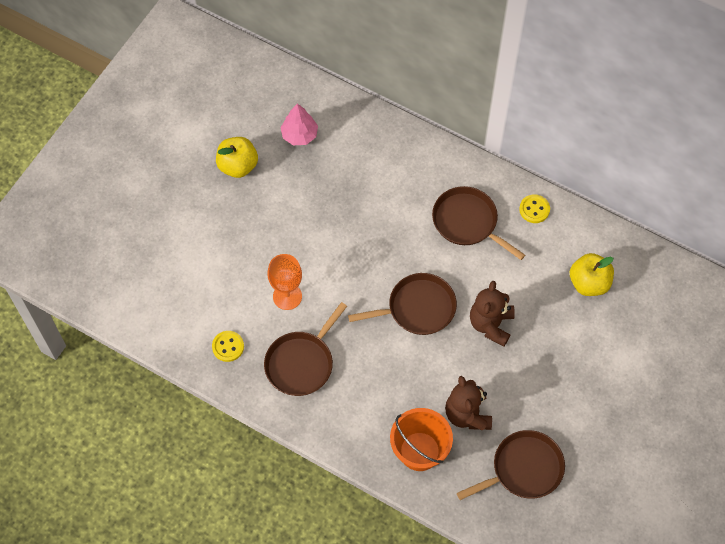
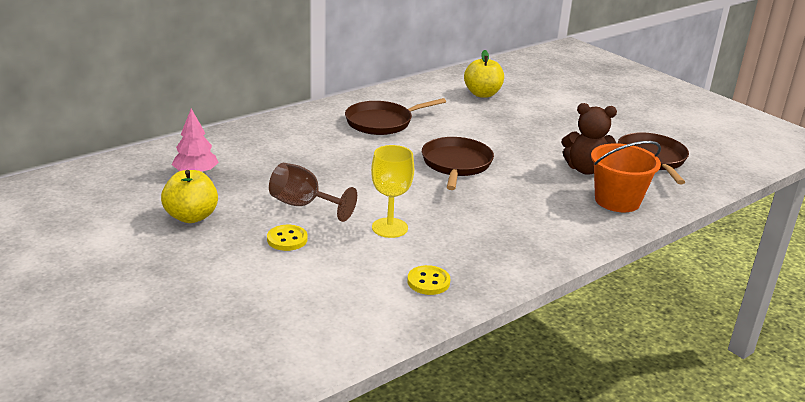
camera: 70 degrees left, 35 degrees down
(287, 296) = (389, 228): orange goblet -> yellow goblet
(290, 227) = (303, 205): none -> brown goblet
(301, 363) = (480, 239): brown pan -> none
(491, 324) = (496, 138): brown teddy bear -> none
(534, 209) = (394, 96): yellow button -> yellow button (287, 239)

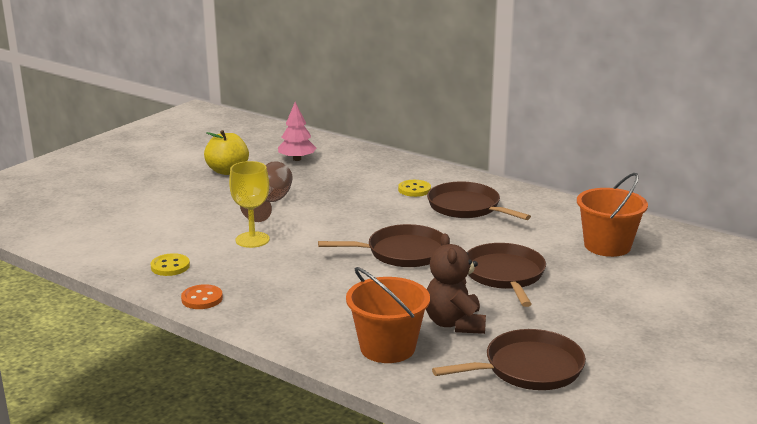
camera: 75 degrees right, 5 degrees down
(287, 239) = (211, 206): yellow button -> yellow button (414, 190)
(482, 94) = (607, 246): yellow apple -> orange bucket
(508, 271) = (202, 299): none -> orange button
(514, 136) = (504, 275): none -> brown pan

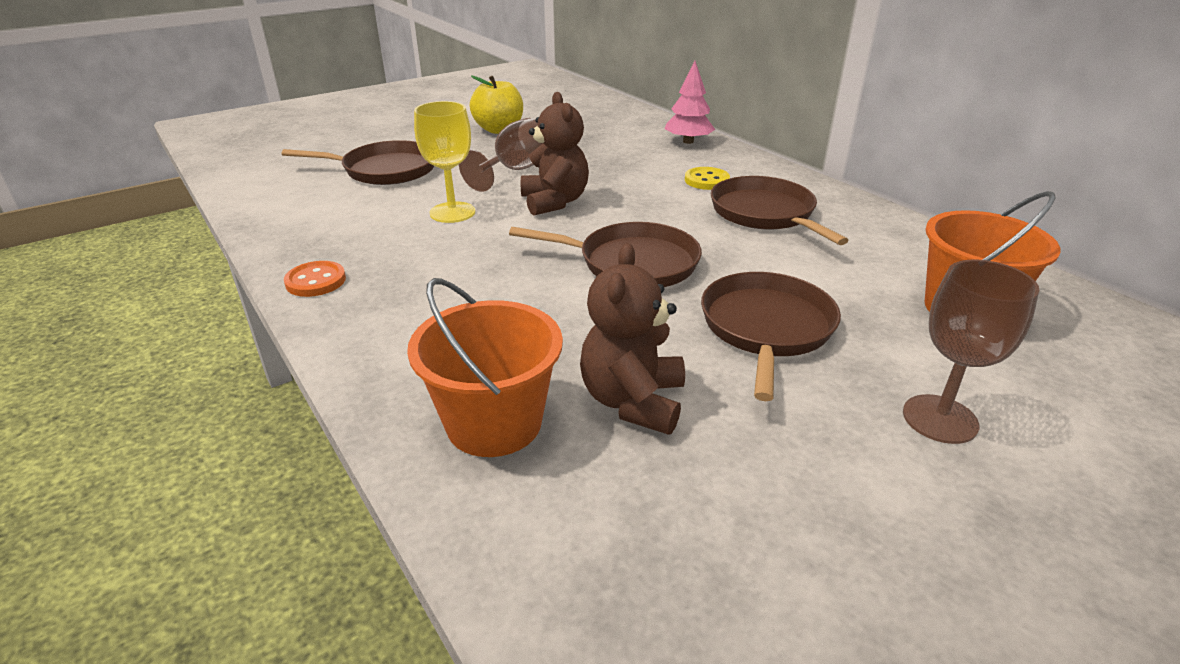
camera: 20 degrees right, 10 degrees up
(170, 266) = (325, 230): yellow button -> none
(297, 159) = (588, 127): pink tree -> pink tree (688, 141)
(319, 221) = (554, 202): none -> brown teddy bear
(528, 368) = (712, 535): brown pan -> brown pan (385, 170)
(612, 301) = (940, 419): none -> brown goblet

